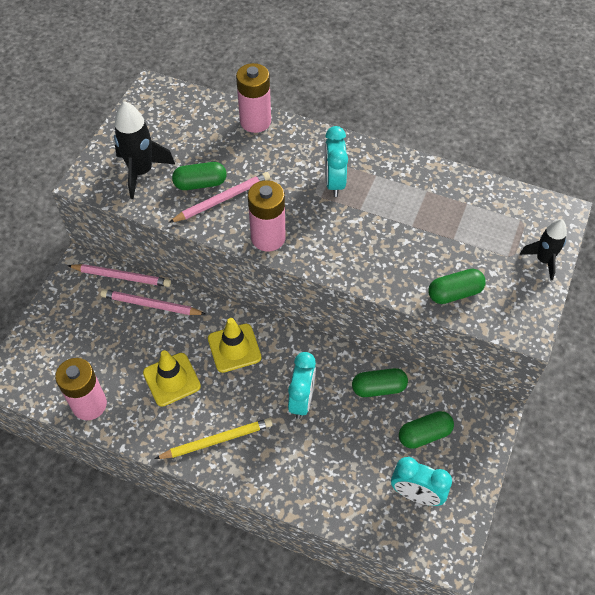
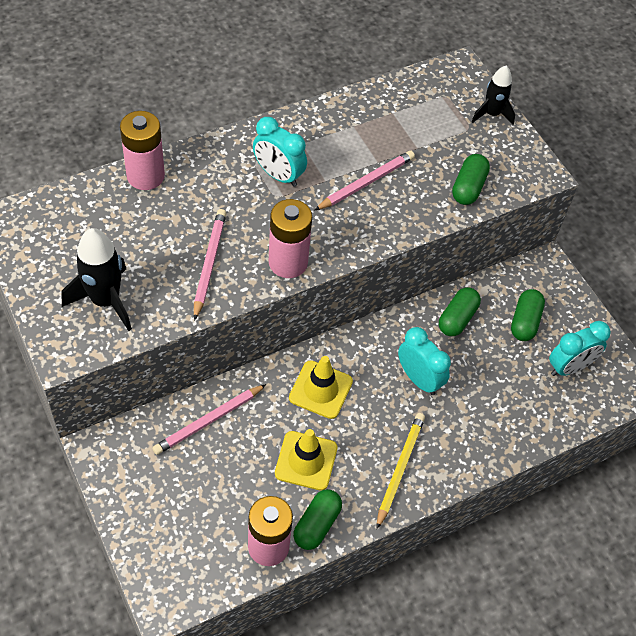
camera: 55 degrees left, 0 degrees up
(122, 277) = (150, 422): pink pencil -> pink pencil (366, 182)
(200, 184) = (172, 266): green capsule -> green capsule (317, 525)

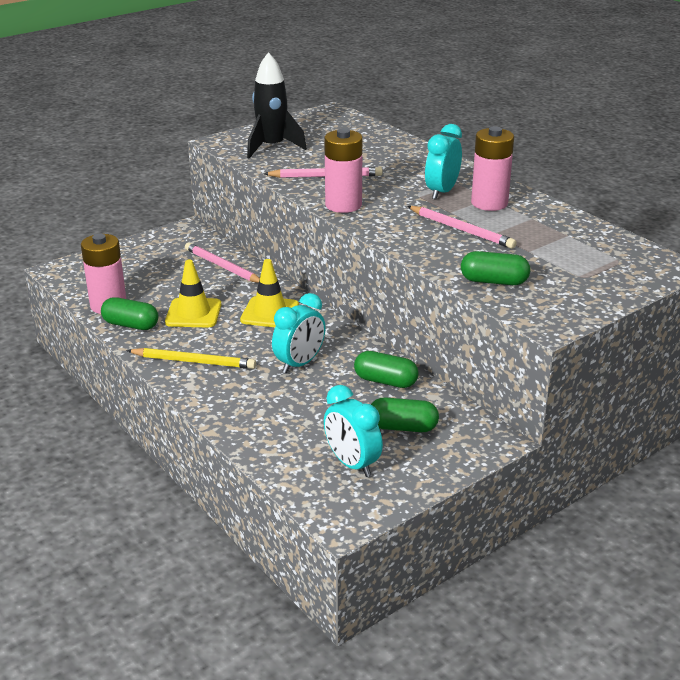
camera: 85 degrees right, 25 degrees down
(145, 176) = (404, 145): pink battery -> pink battery (489, 203)
(491, 114) = (617, 288): black rocket -> none

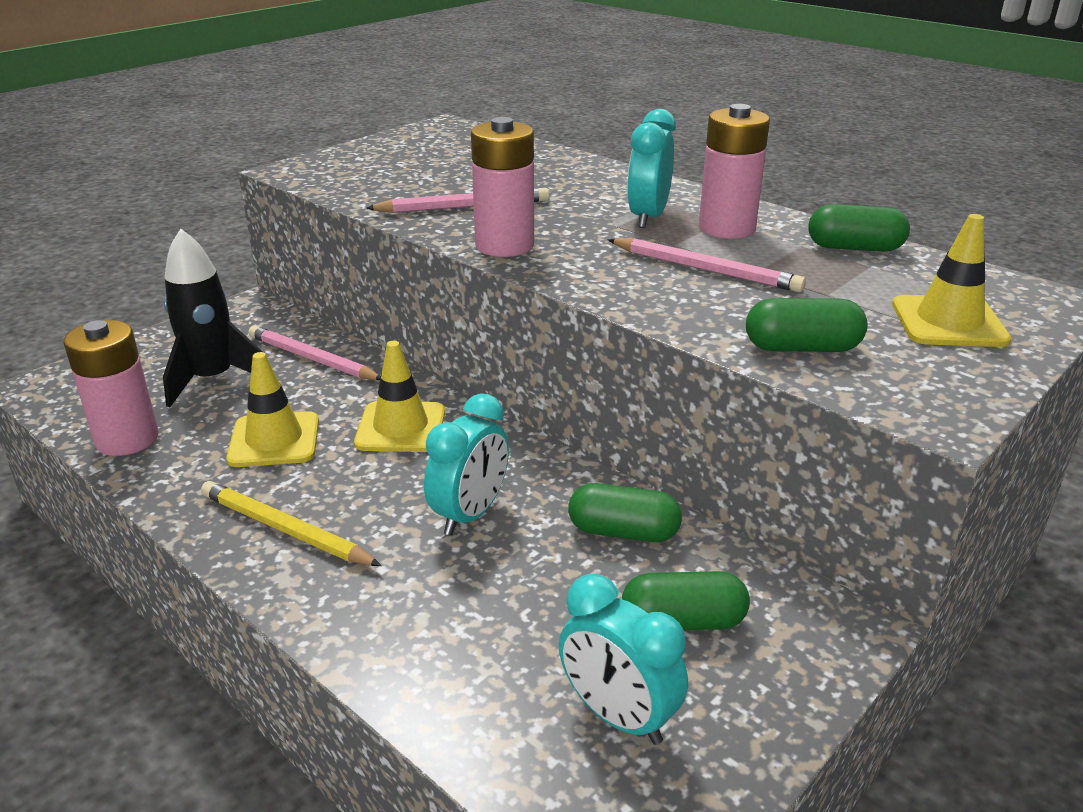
camera: 10 degrees left, 0 degrees up
(131, 325) = (167, 471): green capsule -> green capsule (854, 248)
(194, 361) = (285, 529): yellow pencil -> yellow pencil turned 150 degrees counterclockwise
(272, 147) = (370, 173): black rocket -> black rocket (213, 379)
(592, 274) = (948, 322): none -> yellow traffic cone

